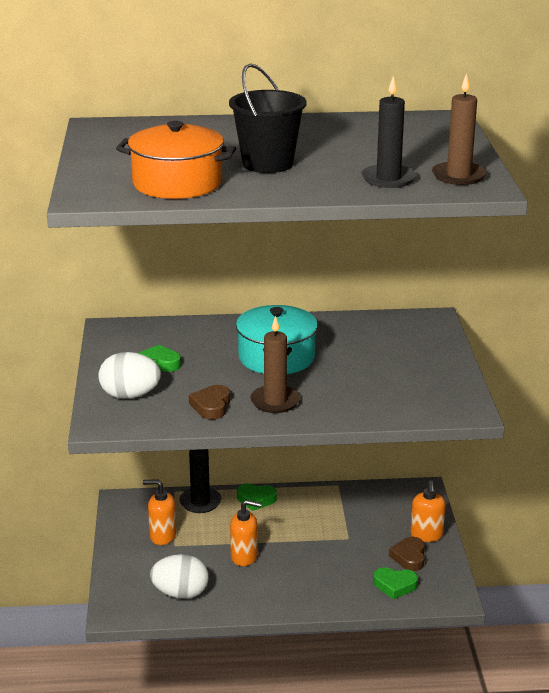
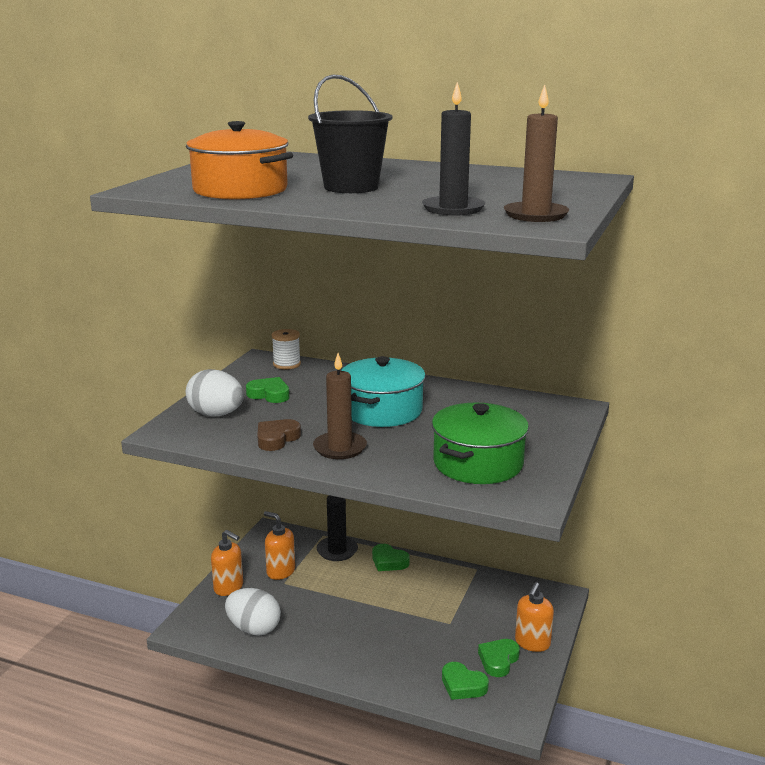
camera: 25 degrees right, 5 degrees down
(140, 328) = (287, 364): none -> white spool
(244, 557) = (337, 612): orange soap dispenser -> orange soap dispenser (229, 587)
(400, 388) = (478, 463): none -> green pot
(409, 557) = (498, 660): brown heart -> green heart

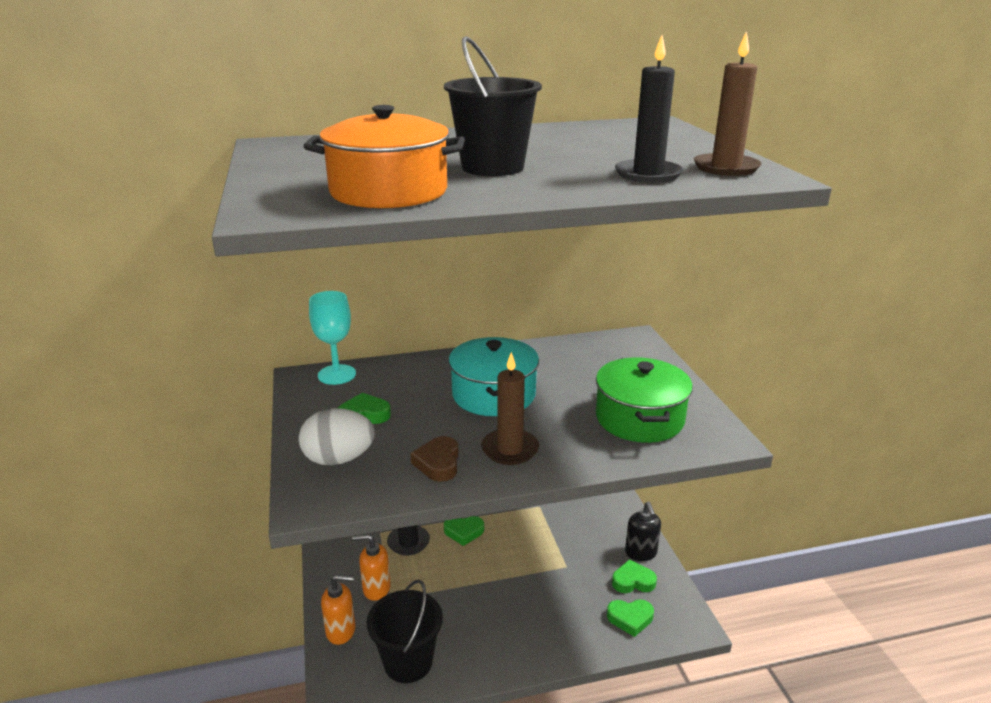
camera: 35 degrees left, 5 degrees up
(254, 629) = (408, 662): white egg -> black bucket
(287, 364) = (337, 375): white spool -> turquoise goblet
(498, 660) = (633, 581): green heart -> green heart turned 90 degrees clockwise
(532, 643) = (641, 553): orange soap dispenser -> black soap dispenser

